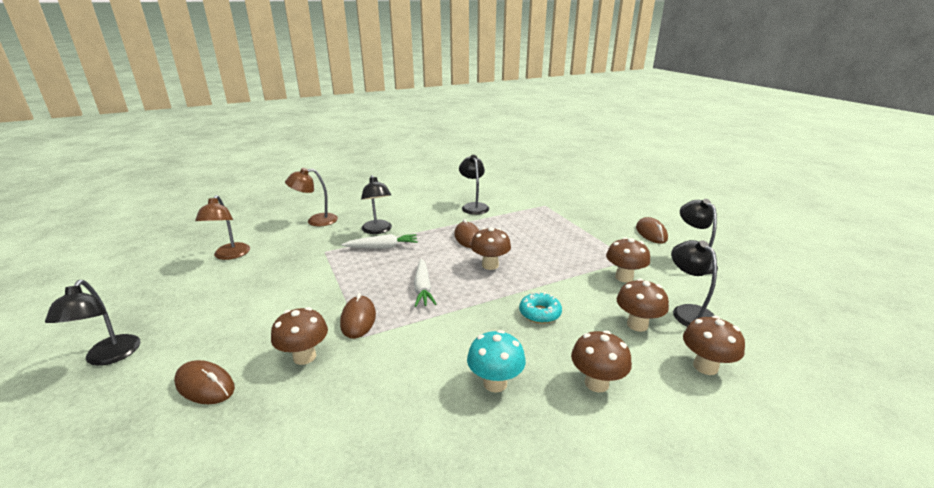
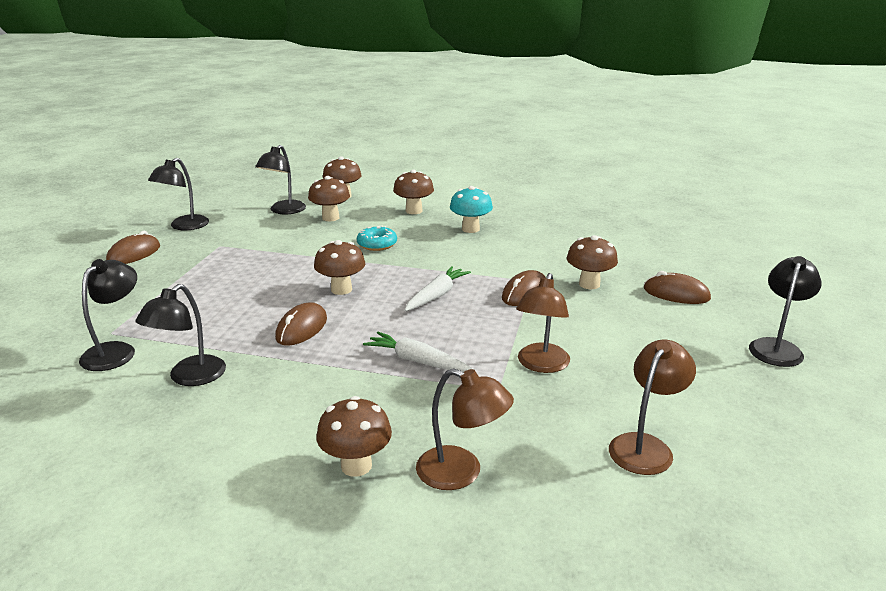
camera: 140 degrees left, 0 degrees up
(205, 385) = (676, 294): brown mouse -> brown mouse turned 45 degrees counterclockwise
(307, 271) = (541, 365): none -> brown lamp
(378, 230) = (388, 395): black lamp -> black lamp (116, 351)
(624, 277) = (263, 238): brown mushroom -> brown mushroom (356, 466)

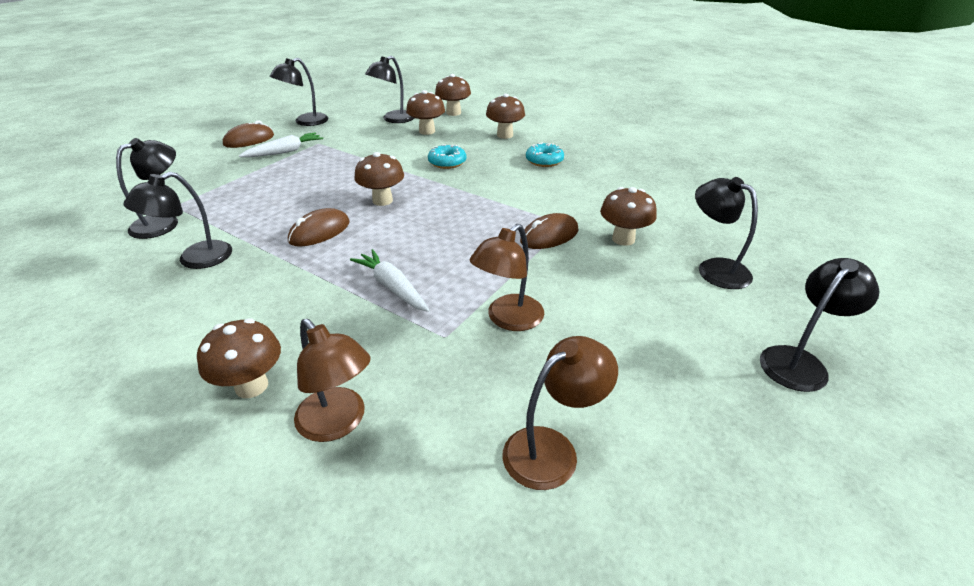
camera: 20 degrees right, 10 degrees up
(436, 295) = (461, 222): white carrot -> white carrot (284, 152)
(470, 229) = (544, 161): turquoise mushroom -> turquoise donut
(676, 294) = (714, 268): brown mouse -> black lamp

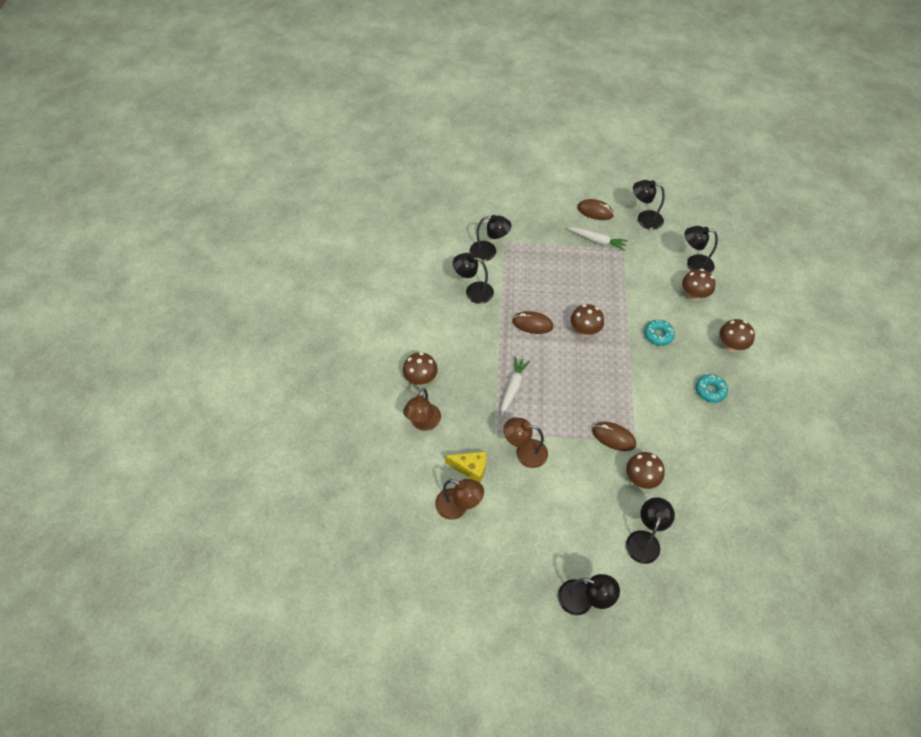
camera: 60 degrees right, 20 degrees up
(453, 113) = (740, 292): brown mushroom -> none
(487, 395) = (470, 468): none -> yellow cheese

